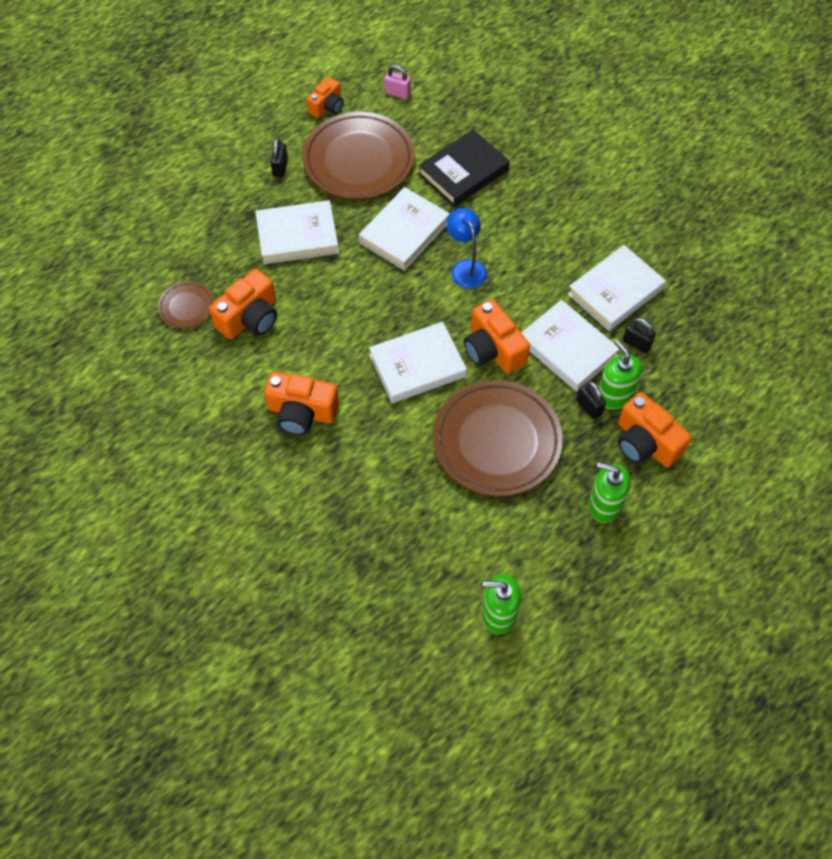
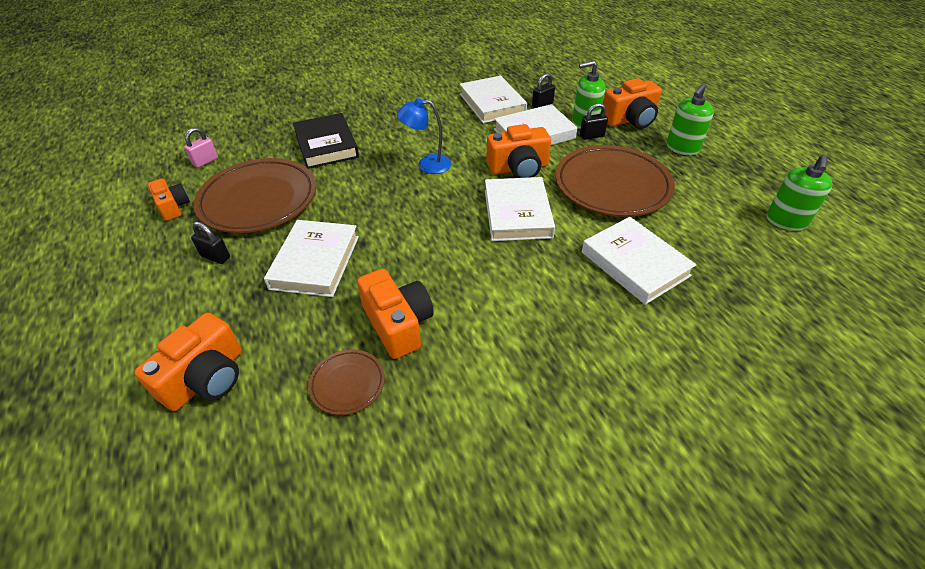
camera: 70 degrees left, 15 degrees down
(302, 412) = (542, 306): orange camera -> orange camera (206, 378)
(404, 232) = (365, 190): white book -> white book (634, 264)

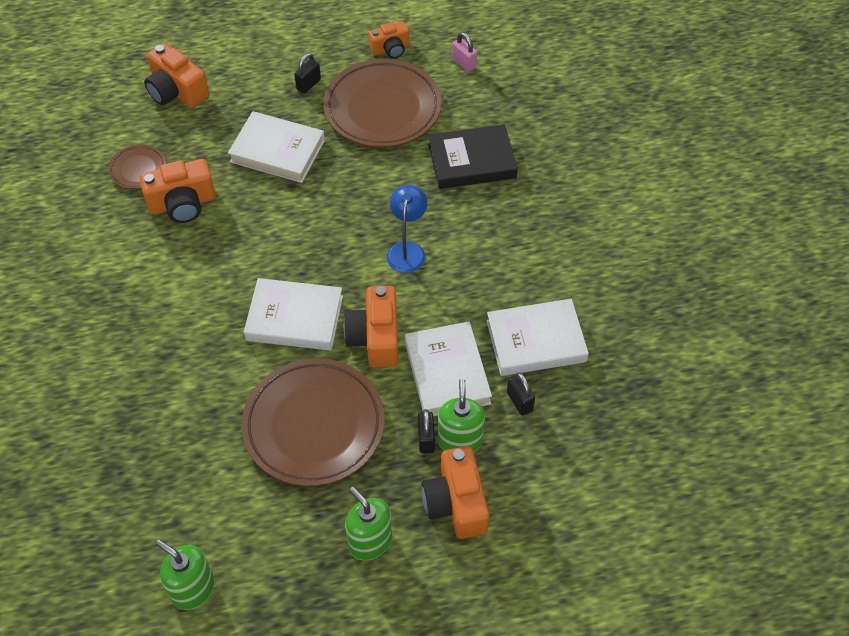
camera: 100 degrees right, 10 degrees up
(634, 264) = (184, 401): white book -> none

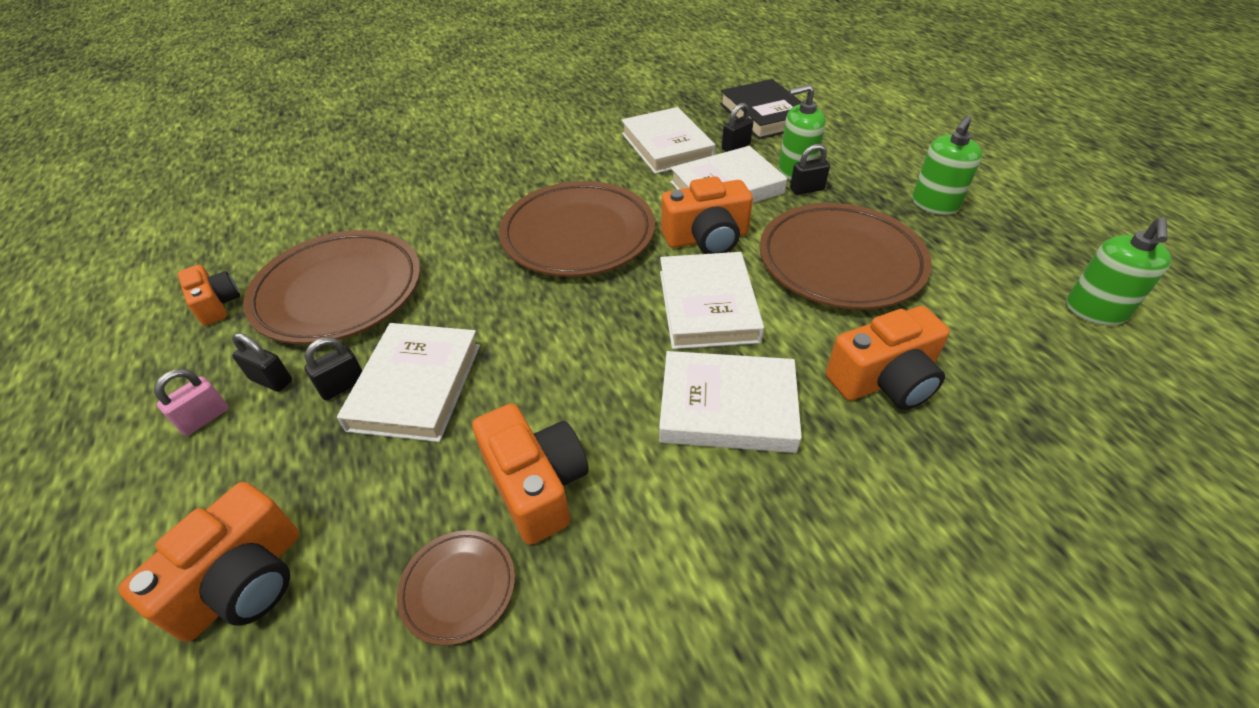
camera: 100 degrees left, 10 degrees down
(199, 305) = (727, 407): none -> white book
(291, 117) = (343, 386): none -> black padlock
(407, 250) = (578, 235): blue lamp -> brown plate
(456, 503) = (858, 165): orange camera -> orange camera (884, 380)
(464, 63) = (267, 236): pink padlock -> pink padlock (204, 418)
(472, 161) = (437, 209): black book -> black book (765, 115)

